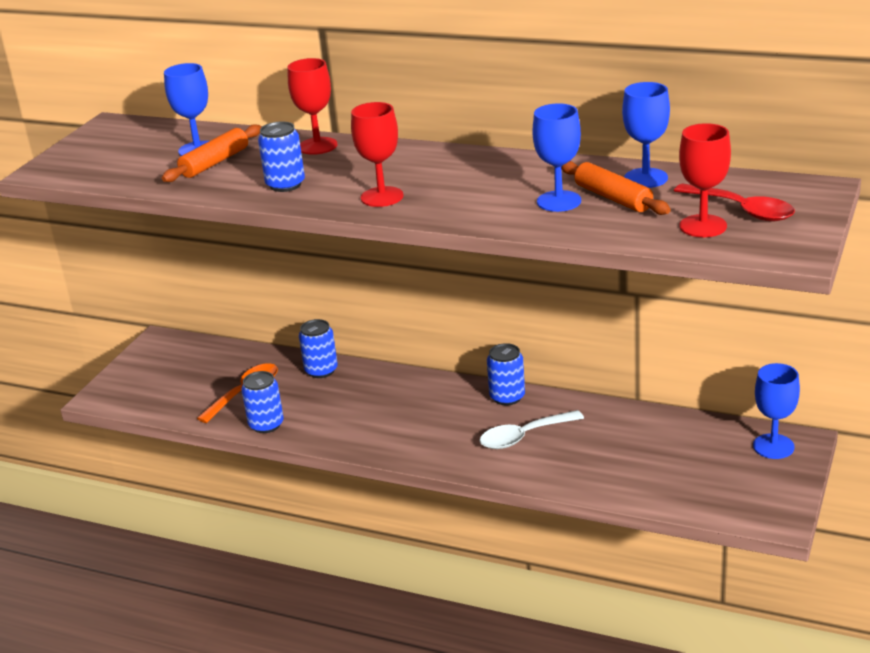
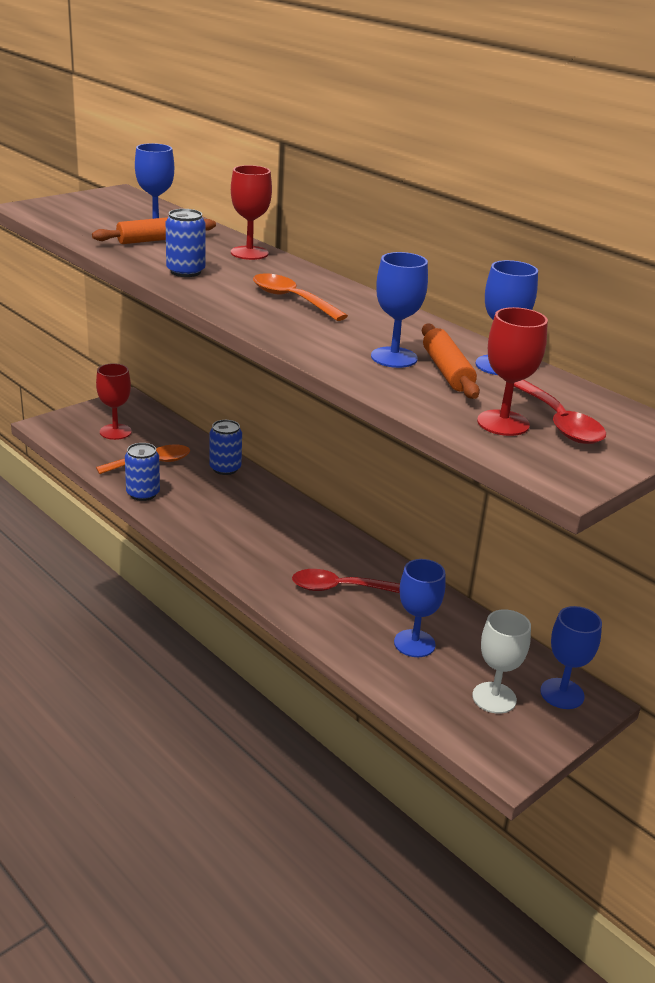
camera: 20 degrees right, 0 degrees up
(382, 197) = (248, 305): red goblet -> red goblet (115, 432)
(412, 179) = (292, 299): none -> orange spoon
(507, 397) = (355, 549): blue can -> none
(524, 436) = (339, 588): white spoon -> red spoon
(627, 456) = (414, 643): none -> blue goblet
(725, 472) = (494, 698): none -> white goblet

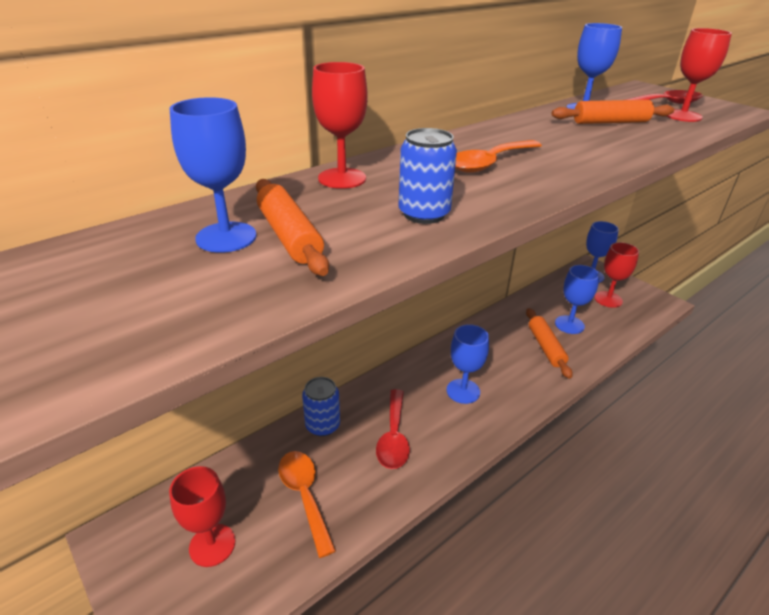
camera: 85 degrees left, 5 degrees up
(143, 493) = (378, 500): blue can -> none
(339, 588) = (516, 355): red spoon -> red spoon (393, 437)
(360, 614) = (545, 347): none -> orange rolling pin
(394, 357) = (600, 135): blue goblet -> blue goblet (463, 391)
(494, 698) = (608, 299): white goblet -> red goblet

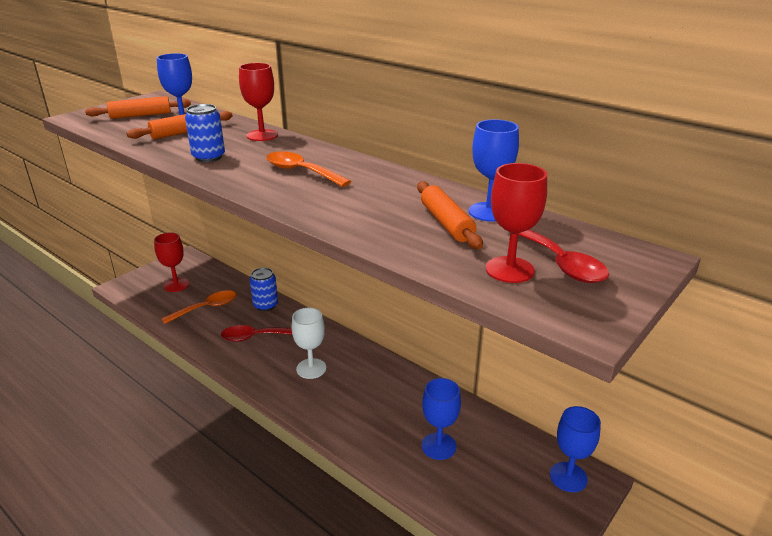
camera: 80 degrees right, 5 degrees down
(463, 391) = (311, 368): blue goblet -> white goblet
(545, 347) = (389, 424): orange rolling pin -> orange rolling pin (141, 115)
(608, 299) = (514, 490): red goblet -> none

